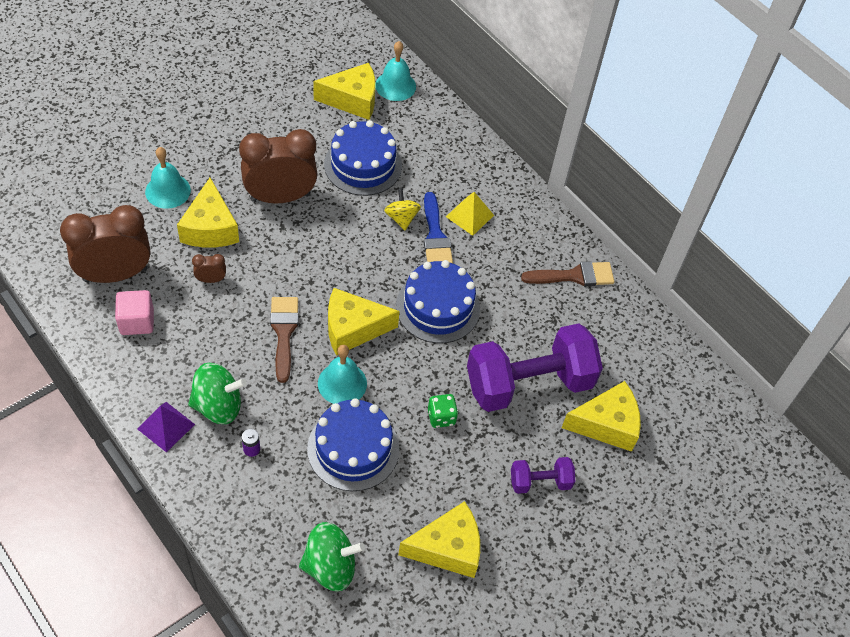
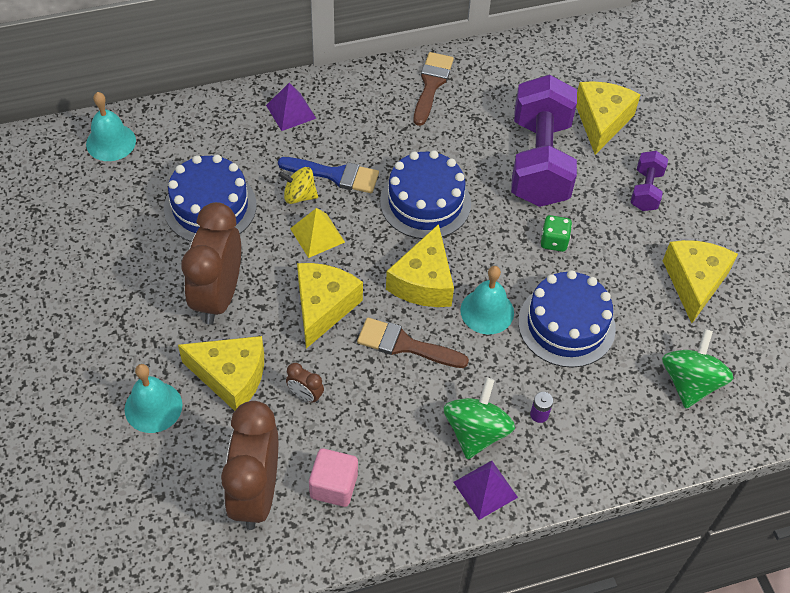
camera: 65 degrees left, 0 degrees up
(211, 279) = (305, 395): brown clock -> brown clock turned 75 degrees counterclockwise
(352, 100) = (110, 187): yellow cheese -> yellow cheese (323, 307)
(469, 216) = (322, 138): yellow pyramid -> yellow pyramid (317, 235)
(487, 186) = (291, 111): none -> purple pyramid

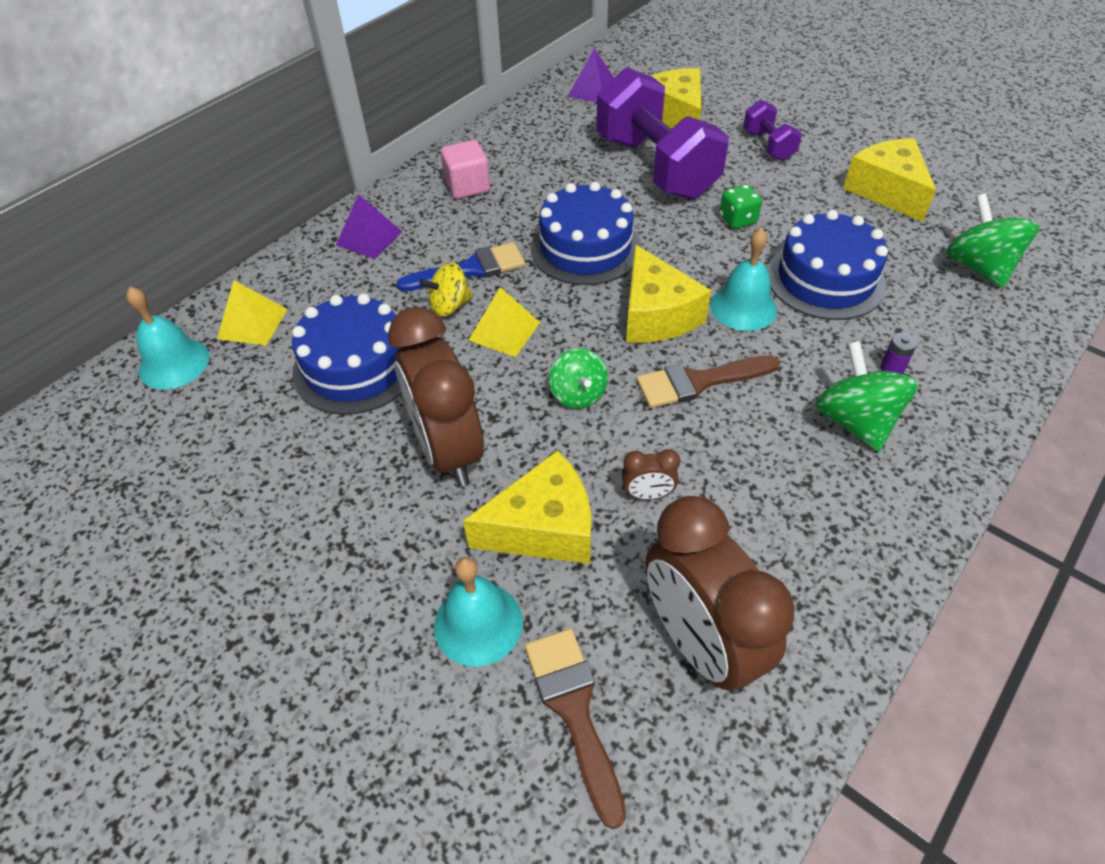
camera: 30 degrees left, 5 degrees down
(173, 139) = (252, 323): none -> yellow pyramid
(323, 307) = (578, 394): yellow cheese -> green spinning top
(334, 486) = (776, 572): pink cube -> pink cube (467, 186)
(431, 84) = (493, 155): brown brush -> brown brush (574, 710)
(485, 489) = (925, 470): purple pyramid -> purple pyramid (593, 90)

